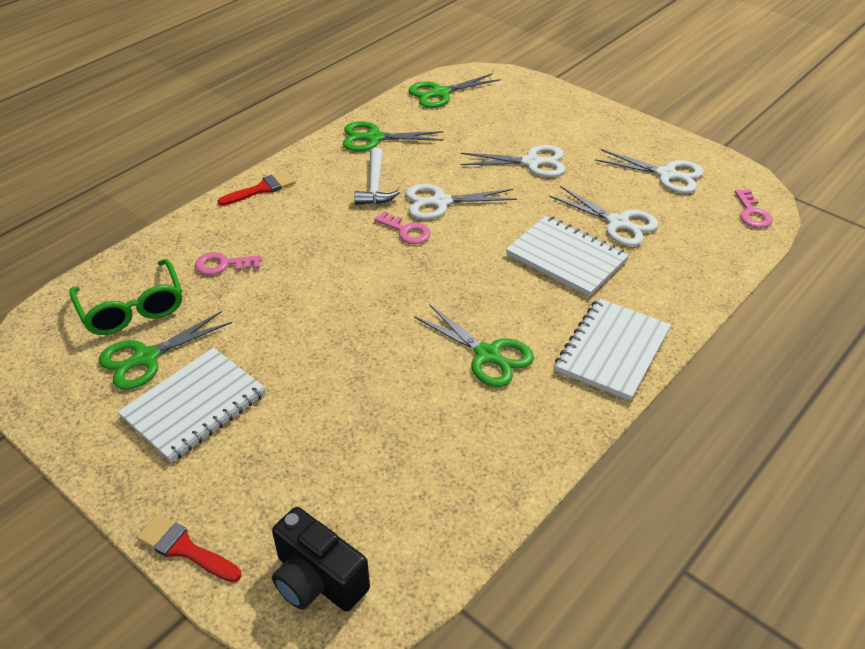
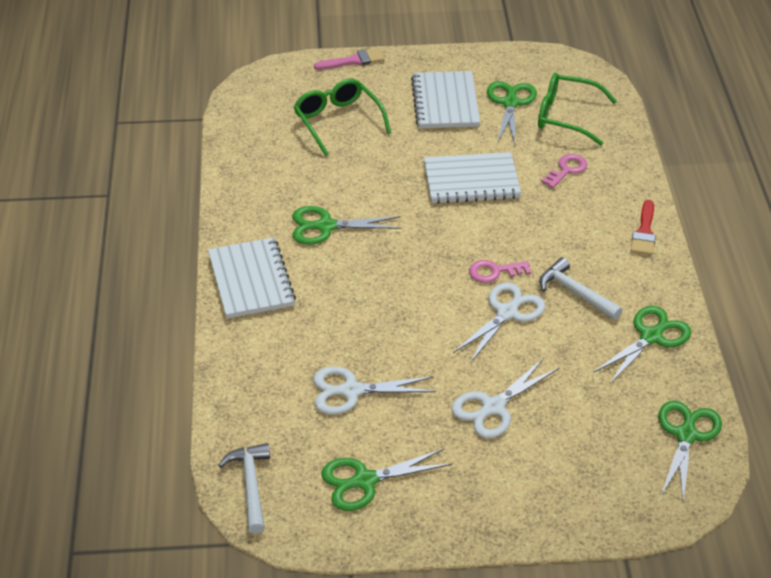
camera: 135 degrees right, 0 degrees up
(185, 549) = (353, 61): red brush -> pink brush
(317, 580) = (279, 87): black camera -> none
(324, 467) = (338, 121): none -> green glasses
(566, 258) = (356, 329): white notebook -> white notebook (471, 180)
(666, 174) = (365, 481): white scissors -> green scissors
(752, 213) = (250, 485): pink key -> white hammer

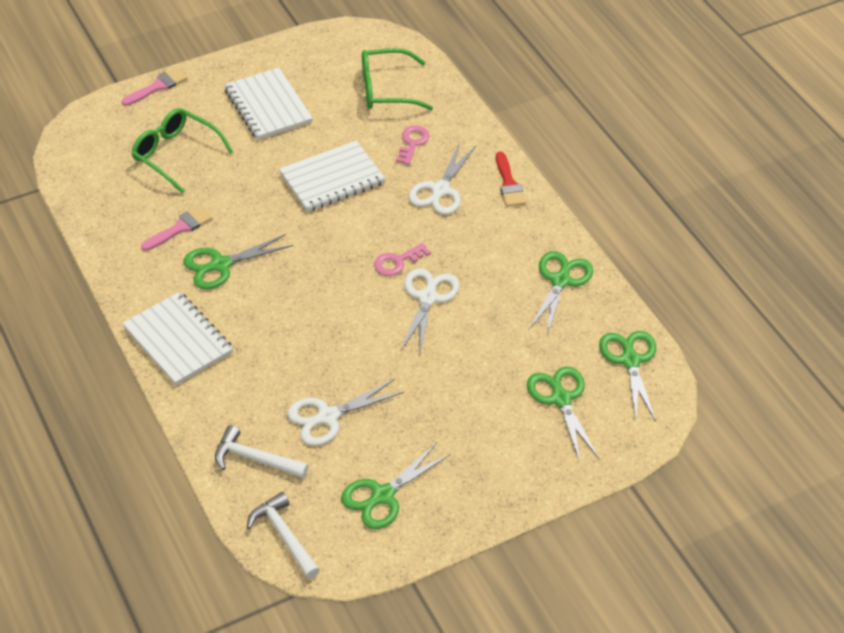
camera: 25 degrees left, 5 degrees up
(307, 184) = (180, 228): none -> pink brush
(493, 407) = (459, 389): white scissors -> white scissors (440, 190)
(510, 103) = (329, 90): green scissors -> green scissors (561, 399)
(575, 292) = (477, 260): white hammer -> white hammer (255, 459)

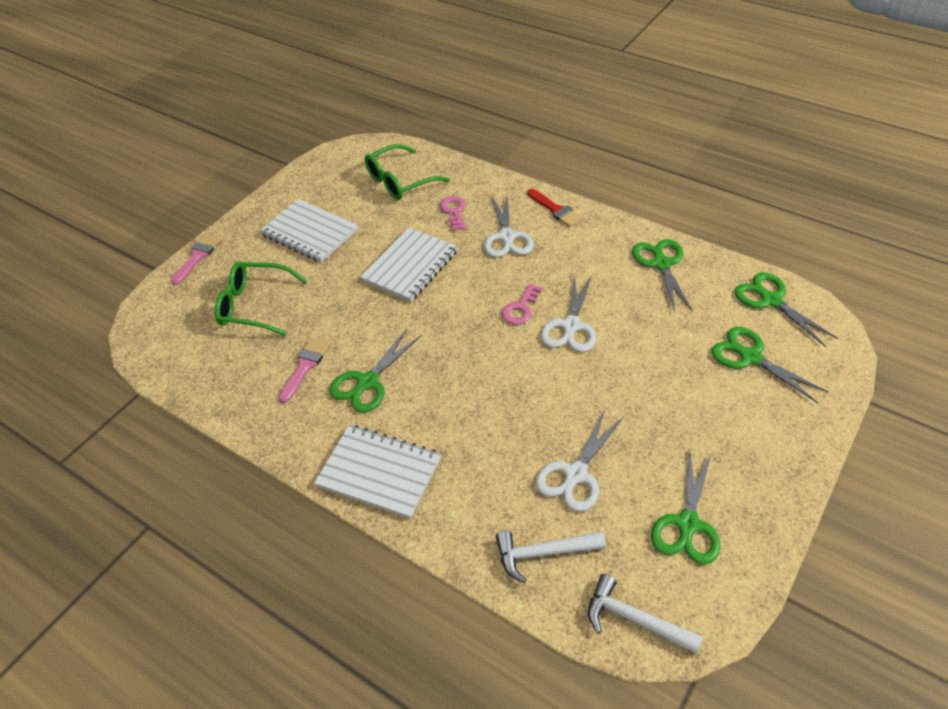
camera: 25 degrees left, 0 degrees up
(427, 298) = (571, 326): white scissors -> white scissors turned 150 degrees counterclockwise

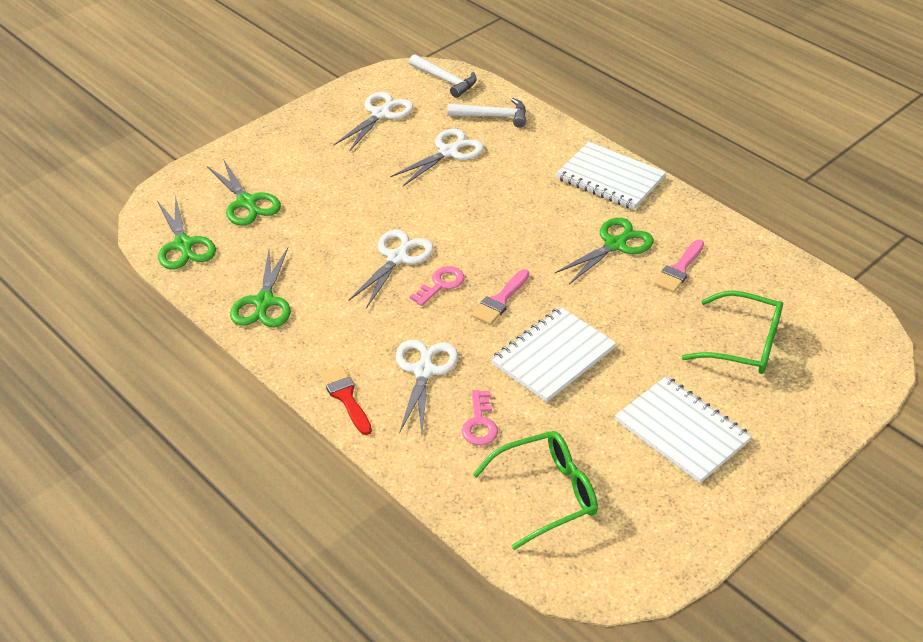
camera: 170 degrees left, 5 degrees down
(197, 257) = (833, 425): pink brush -> pink brush (500, 300)
(687, 524) = (380, 114): green scissors -> white scissors

